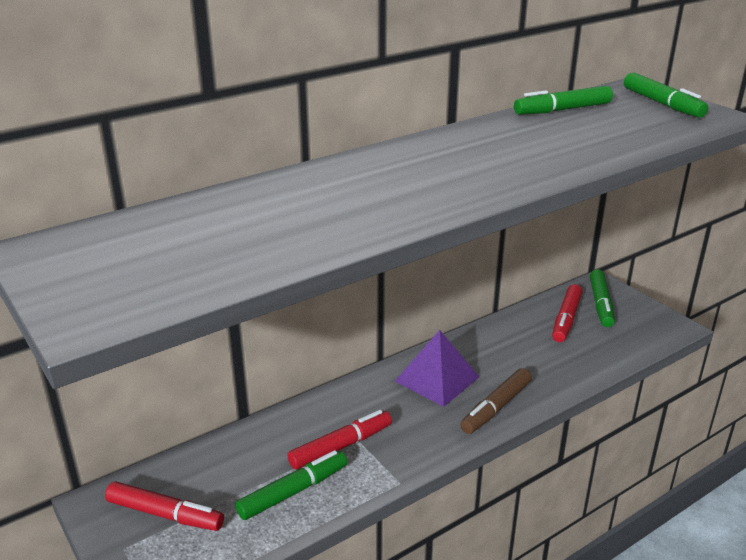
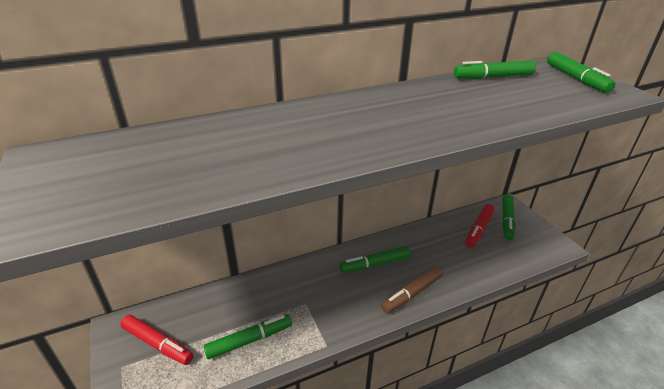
camera: 10 degrees right, 5 degrees up
(341, 446) = (293, 308): red marker -> none
(437, 379) = (374, 264): purple pyramid -> green marker

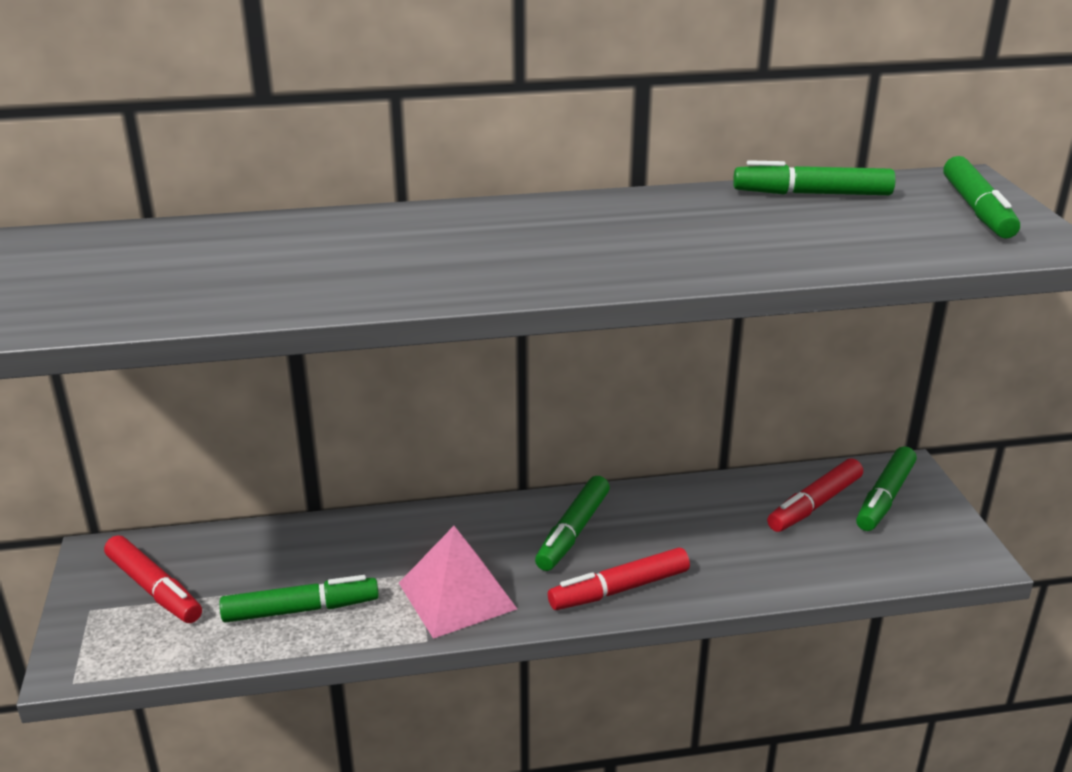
camera: 15 degrees right, 5 degrees down
(332, 314) = (457, 596): none -> pink pyramid
(374, 264) = (573, 532): green marker -> green marker turned 60 degrees counterclockwise
(412, 294) = (619, 589): brown marker -> red marker

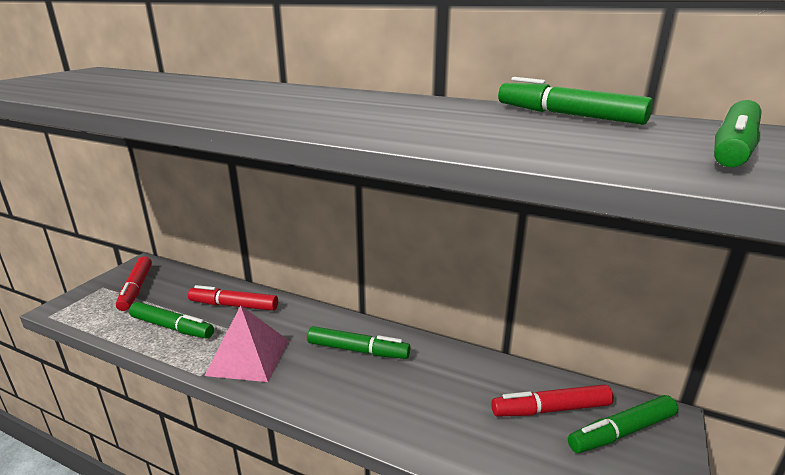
camera: 35 degrees right, 5 degrees down
(573, 532) = (358, 350): green marker -> green marker turned 135 degrees counterclockwise
(619, 589) = (340, 401): red marker -> red marker (234, 305)

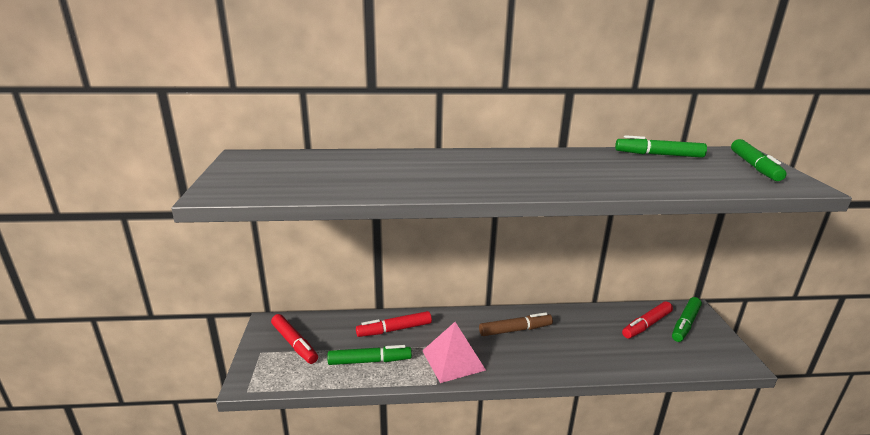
camera: 30 degrees left, 0 degrees up
(358, 350) = (515, 330): green marker -> brown marker

